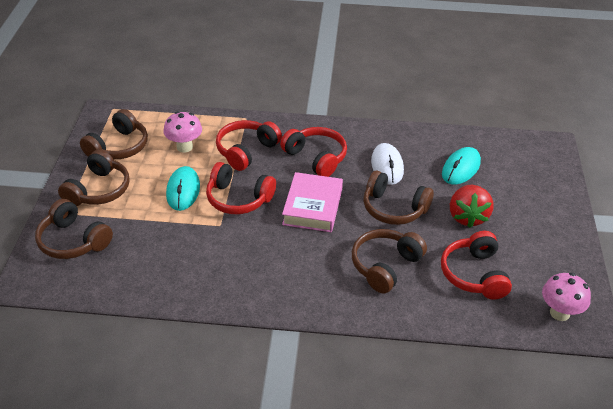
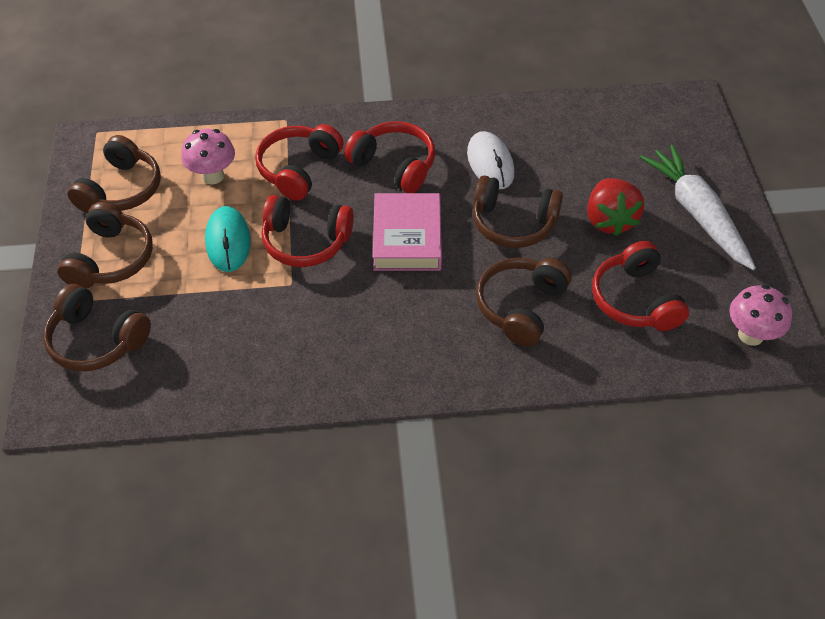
camera: 10 degrees left, 10 degrees up
(461, 168) = (585, 152): turquoise mouse -> none
(537, 222) = (697, 213): none -> white carrot

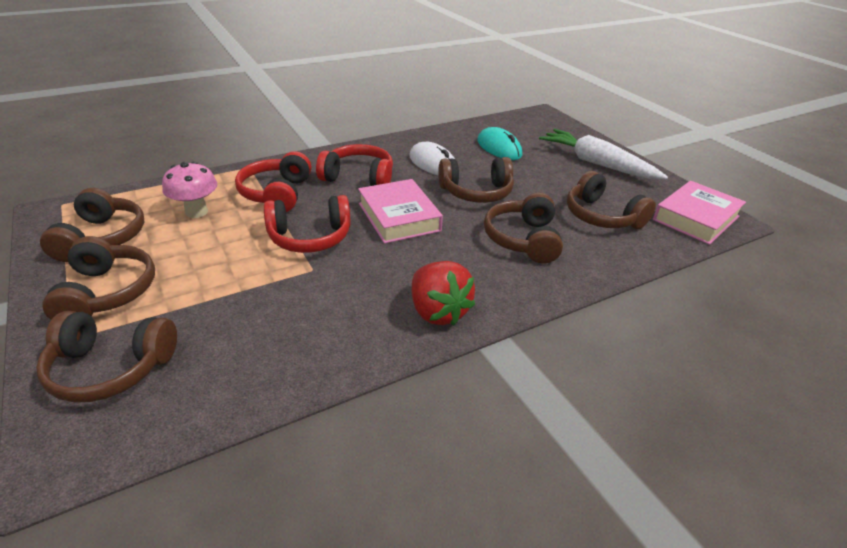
camera: 25 degrees left, 15 degrees down
(228, 241) = (233, 253): turquoise mouse -> turquoise mouse (499, 148)
(609, 220) = (543, 177): red strawberry -> red strawberry (438, 312)
(635, 300) = (601, 216): red headphones -> brown headphones
(750, 335) = (696, 218): pink mushroom -> pink book

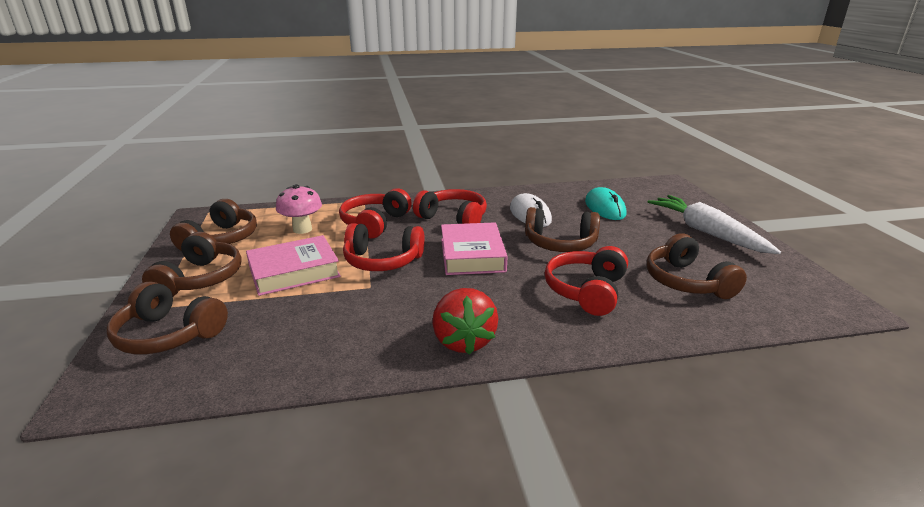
camera: 20 degrees right, 10 degrees down
(523, 239) = (586, 291): brown headphones -> red headphones
(696, 218) = (804, 298): pink book -> pink book (294, 271)

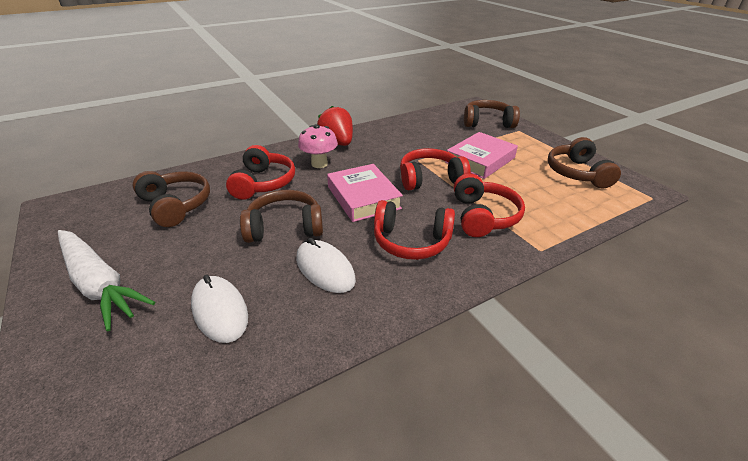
camera: 160 degrees right, 10 degrees up
(200, 279) = (528, 146): brown headphones -> none
(302, 229) = (535, 195): pink mushroom -> pink mushroom (319, 164)
(605, 208) = (220, 311): turquoise mouse -> white mouse

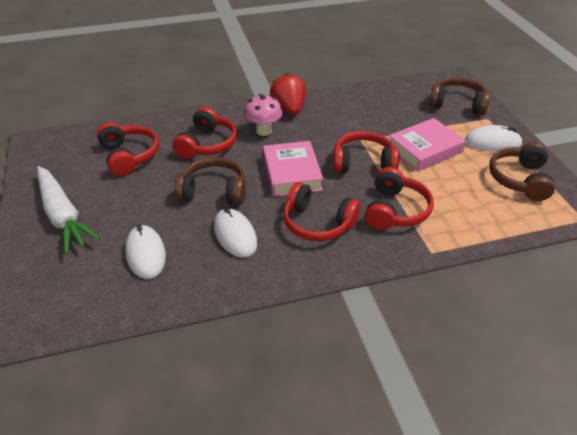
camera: 15 degrees right, 5 degrees up
(176, 205) = (129, 156): brown headphones -> red headphones
(535, 147) = (492, 142): none -> white mouse

